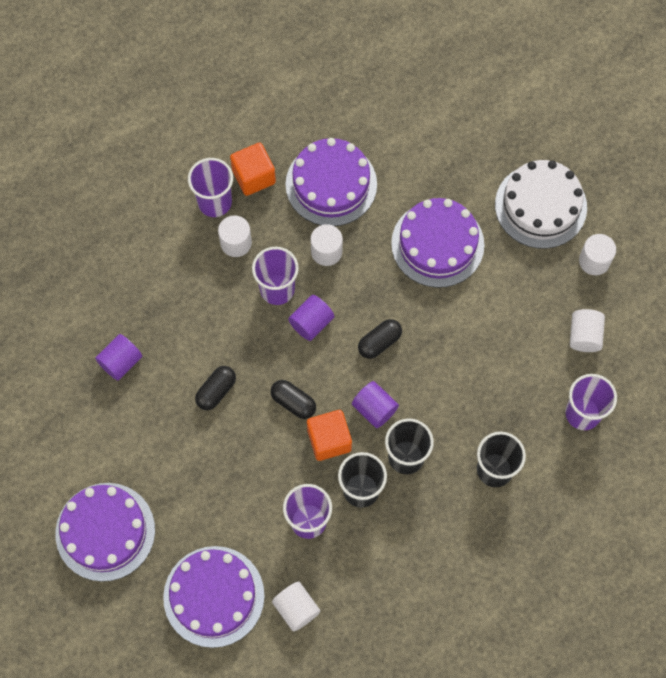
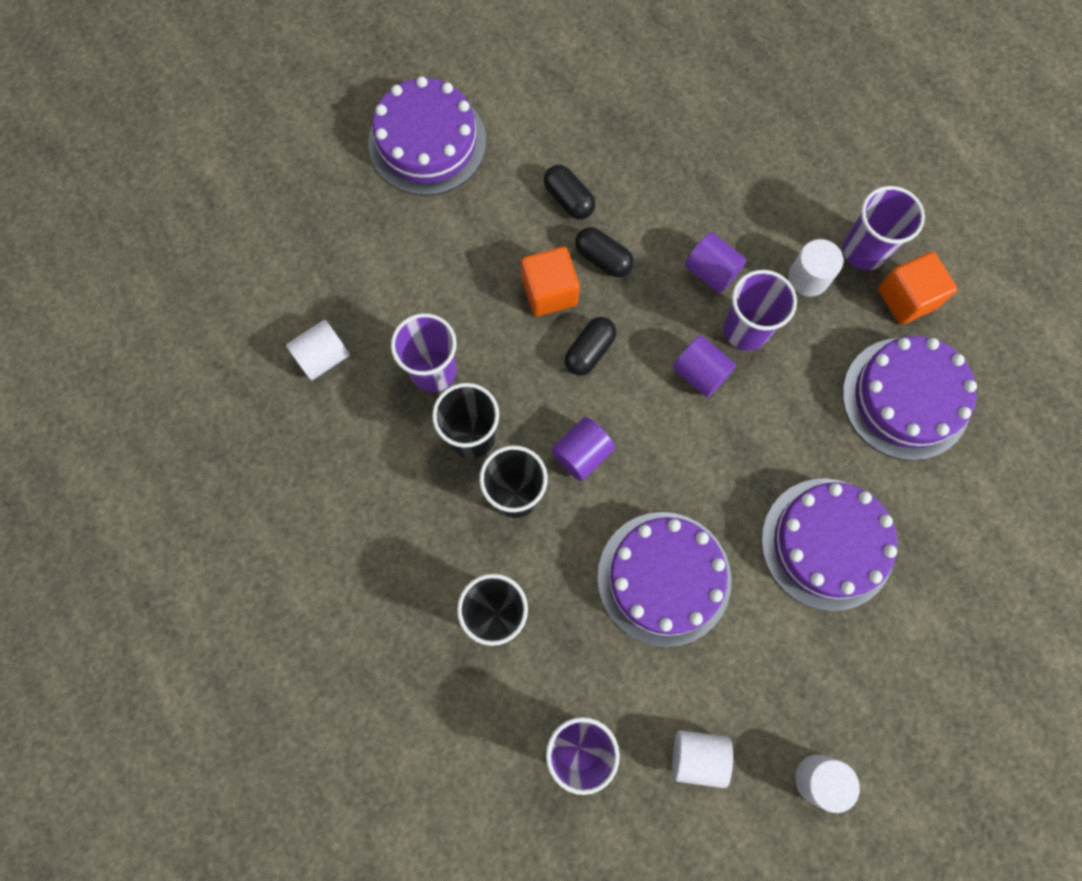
camera: 90 degrees right, 5 degrees up
(121, 362) = (638, 149): purple cylinder -> purple cylinder (711, 271)
(214, 596) = (344, 262): purple cake -> purple cake (664, 578)
(326, 251) = (804, 392): white cylinder -> none
(329, 440) = (539, 396): orange cube -> orange cube (549, 291)
(379, 342) = (676, 461): black capsule -> black capsule (569, 199)
(540, 206) = (901, 699): white cake -> none

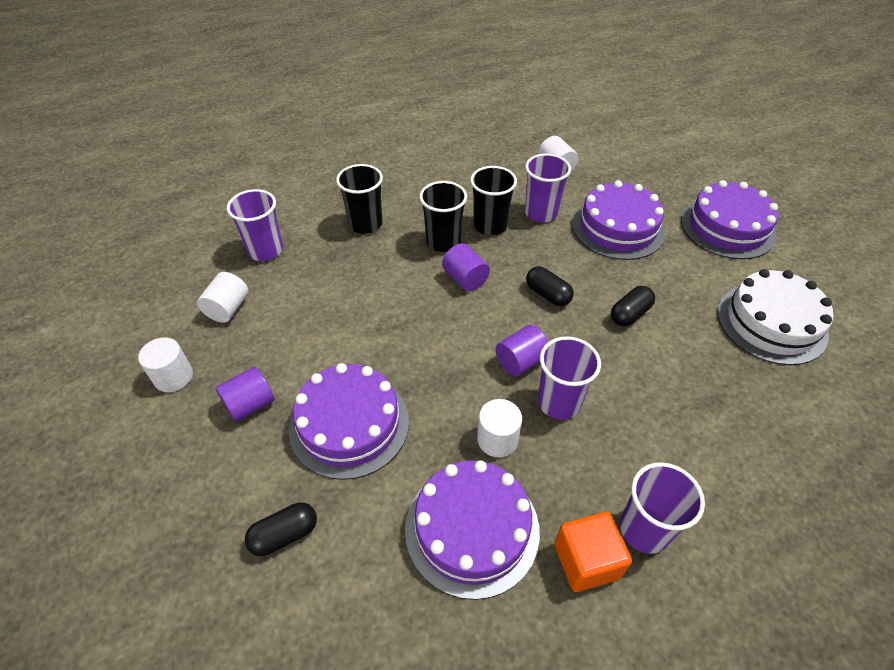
camera: 100 degrees right, 25 degrees down
(549, 291) = (600, 278): orange cube -> none
(569, 199) = (685, 300): black capsule -> black capsule (284, 535)
(586, 115) = (771, 323): none -> white cake
(664, 578) = (358, 310): purple cake -> purple cake (618, 228)
(711, 271) = (618, 387): purple cylinder -> purple cylinder (250, 404)
(808, 278) = (611, 467): white cylinder -> white cylinder (497, 439)

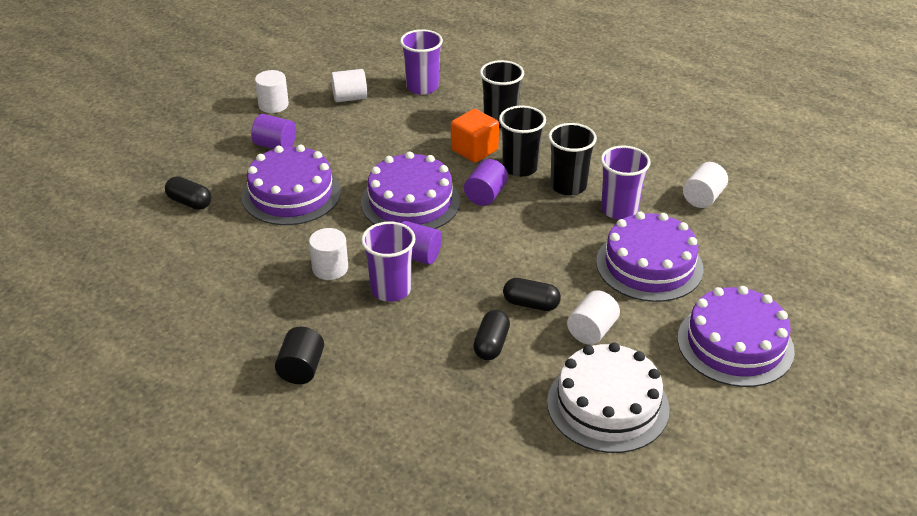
camera: 60 degrees right, 10 degrees down
(472, 529) = (245, 281): purple cake -> purple cake (410, 202)
(547, 294) = (510, 247): black capsule -> black capsule (491, 344)
(586, 561) = (255, 344): orange cube -> orange cube (474, 150)
(644, 529) = (301, 369): purple cup -> black cylinder
(680, 293) = (592, 331): none -> white cylinder

